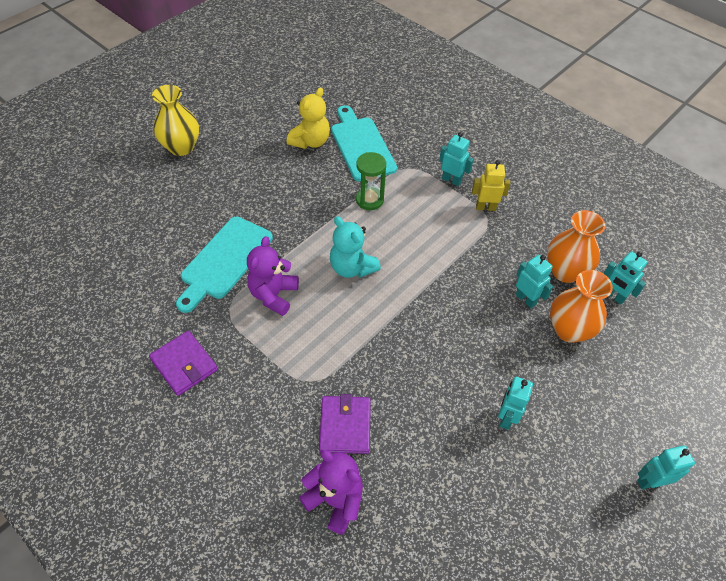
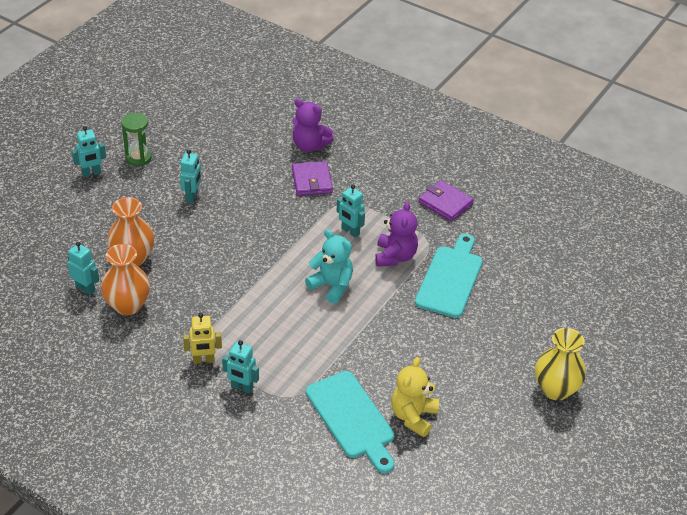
camera: 170 degrees right, 10 degrees down
(369, 200) = (329, 353): green hourglass -> green hourglass (138, 158)
(526, 299) = (169, 277): turquoise robot -> turquoise robot (350, 231)

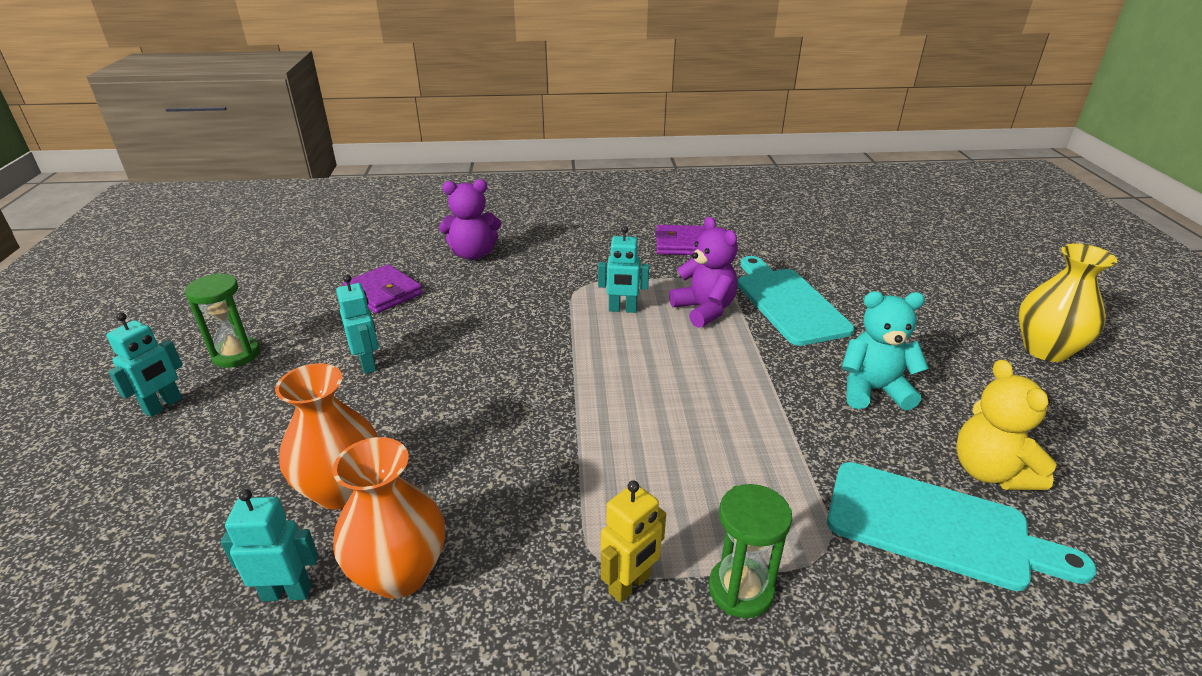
camera: 35 degrees left, 10 degrees down
(242, 387) = (740, 590): turquoise robot -> green hourglass
(312, 181) = (515, 283): purple wallet -> purple wallet (384, 292)
(331, 286) = (678, 374): turquoise teddy bear -> turquoise teddy bear (873, 390)

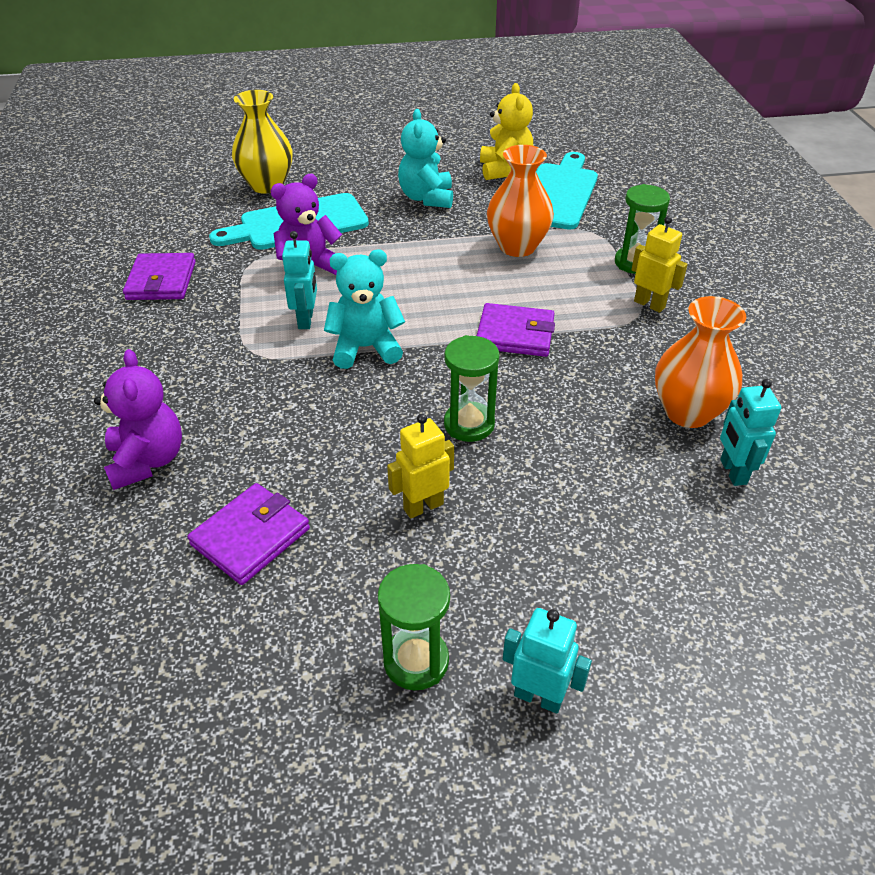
camera: 95 degrees left, 10 degrees up
(342, 489) = (619, 471): orange vase -> orange vase (517, 247)
(368, 364) = (423, 506): turquoise robot -> yellow robot
(451, 394) = (469, 424): none -> green hourglass
(576, 340) = (365, 348): none -> turquoise teddy bear
(581, 439) = (515, 334): none -> purple wallet
(990, 472) = (505, 170): yellow teddy bear -> yellow teddy bear turned 75 degrees counterclockwise
(1045, 350) = (369, 128): yellow vase -> yellow vase (267, 185)

